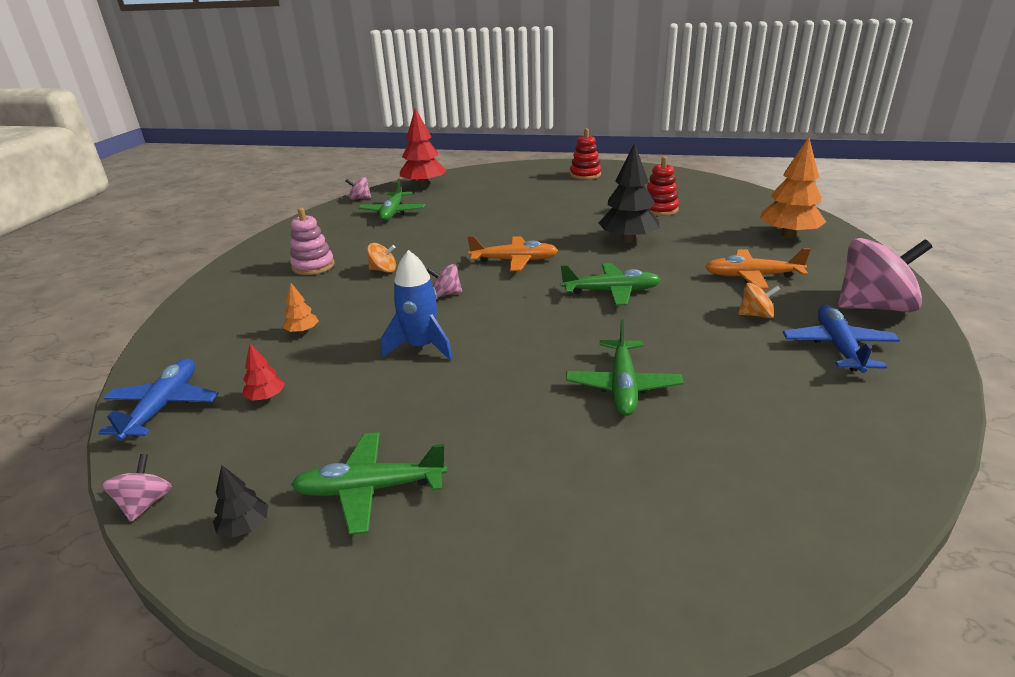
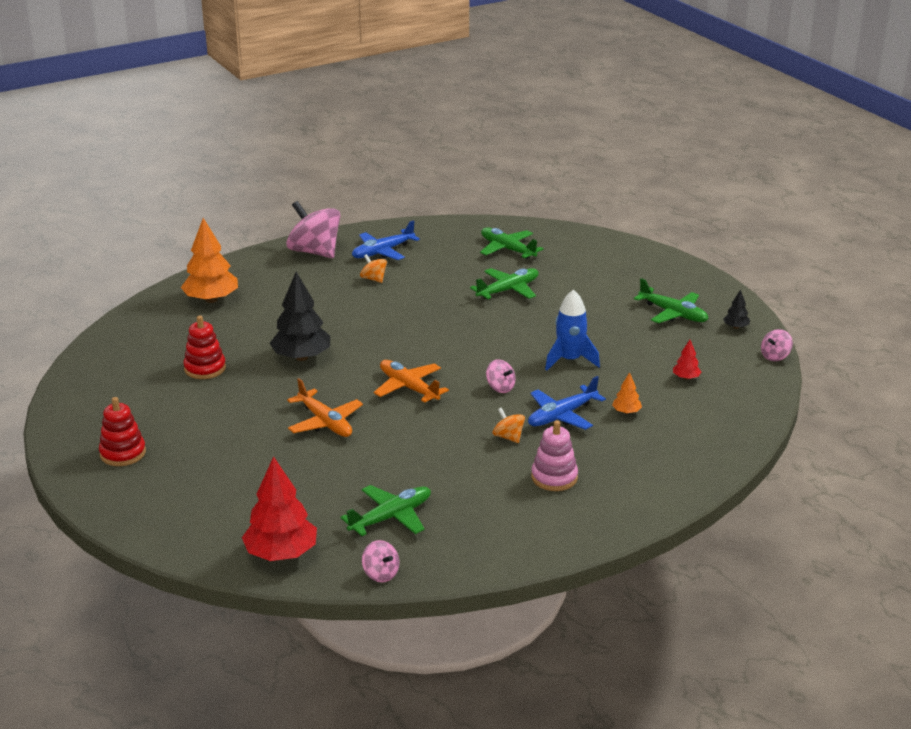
camera: 135 degrees left, 0 degrees up
(163, 407) = (747, 403): blue plane -> blue plane (562, 415)
(611, 291) = (406, 330): green plane -> green plane (507, 249)
(752, 276) = (314, 293): orange plane -> orange plane (325, 422)

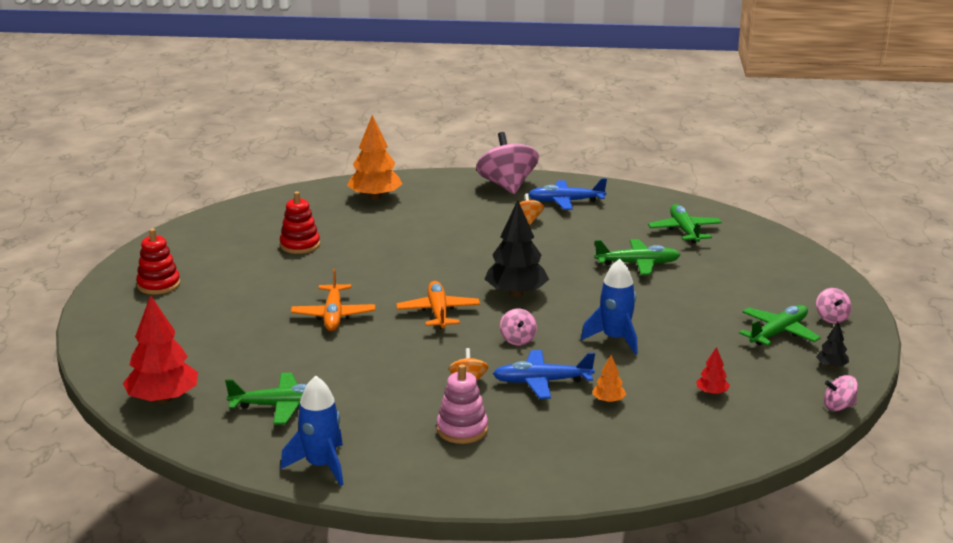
camera: 35 degrees right, 5 degrees down
(301, 357) = (384, 261): black tree -> black tree (516, 293)
(381, 574) = (212, 446): pink spinning top -> pink spinning top (832, 318)
(489, 551) = (321, 466): none -> blue rocket
(673, 313) = (778, 333): green plane -> green plane turned 120 degrees counterclockwise

